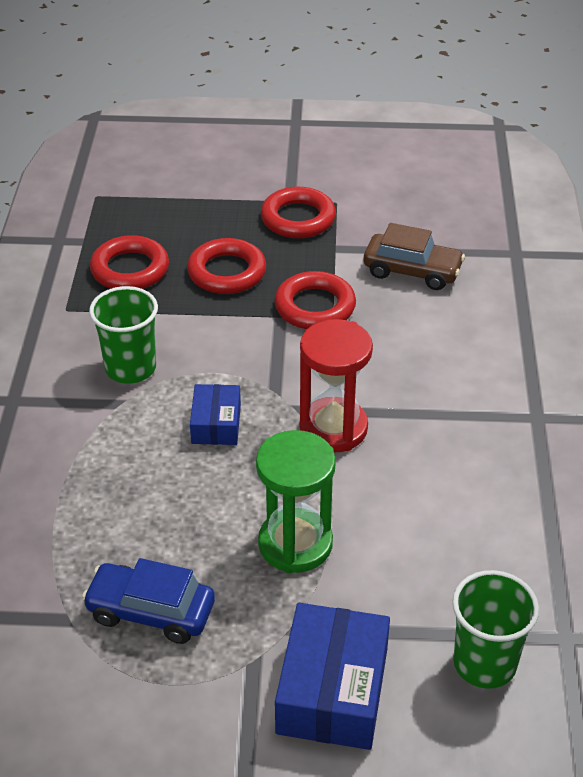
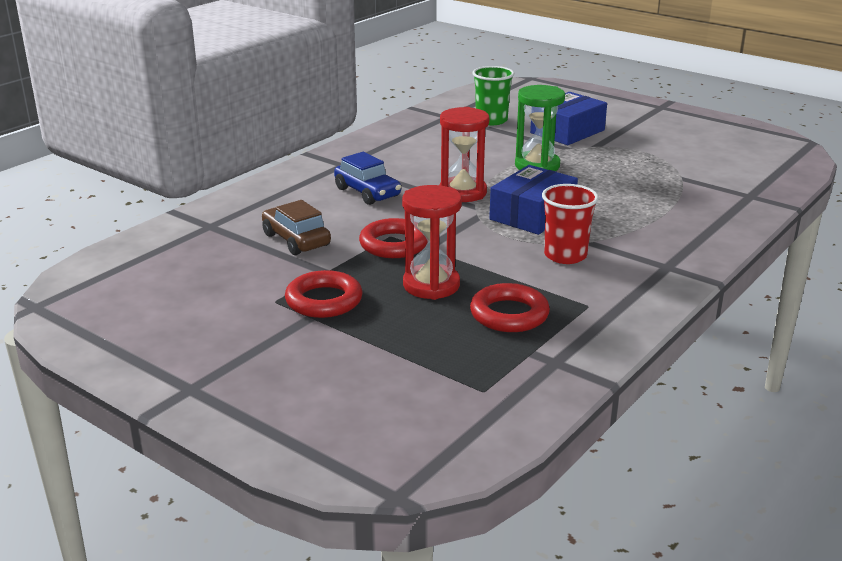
camera: 145 degrees left, 15 degrees down
(130, 368) = (565, 255): green cup -> red cup
(151, 612) = (635, 168): blue car -> blue car (367, 192)
(216, 424) = (532, 214): blue box -> blue box, size x1.72
(227, 272) = (431, 285): red ring -> red hourglass

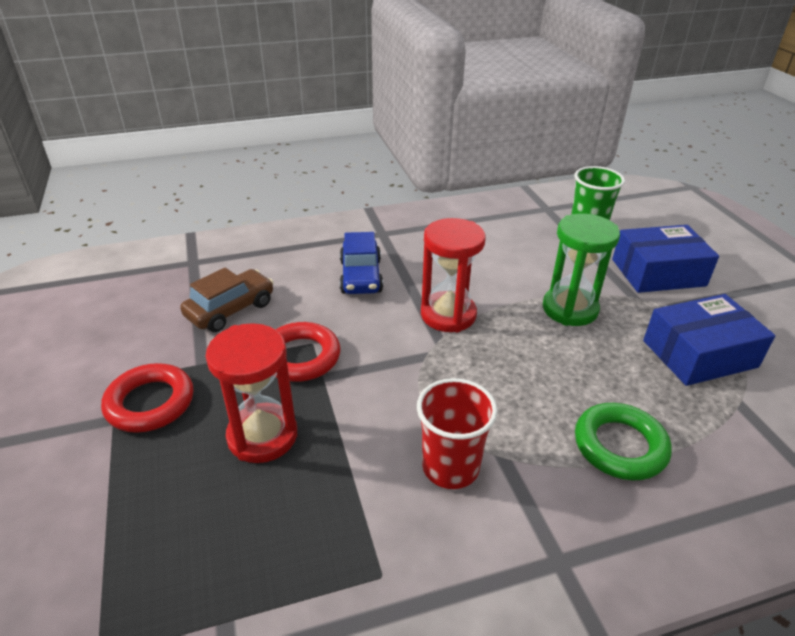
camera: 35 degrees right, 10 degrees up
(296, 240) = (230, 310): brown car -> brown car turned 45 degrees clockwise
(509, 314) = (279, 533): red ring -> none
(532, 214) = (485, 380): blue box -> blue box (699, 354)
(643, 215) = (620, 446): none -> green ring

